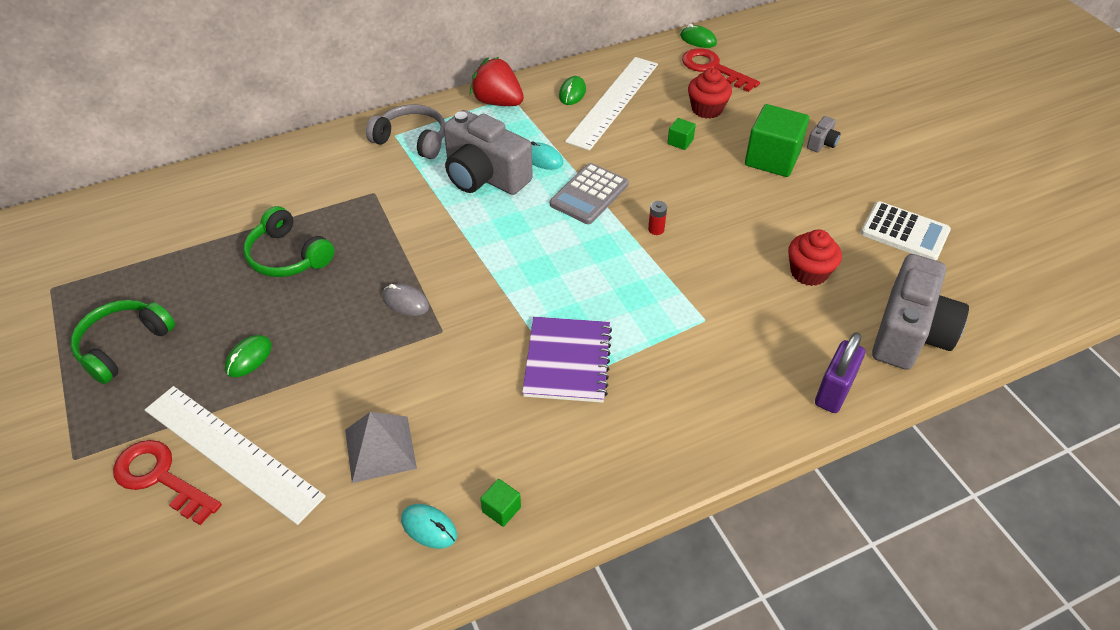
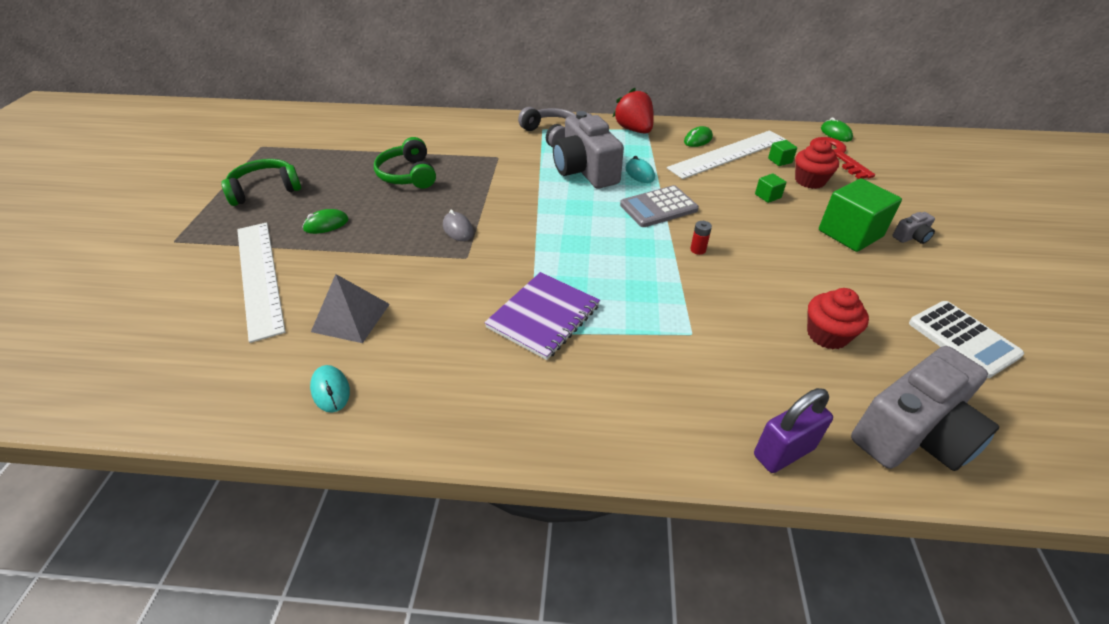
camera: 30 degrees right, 5 degrees down
(160, 478) = (204, 273): red key -> none
(501, 509) = (395, 404): green cube -> green cube (780, 160)

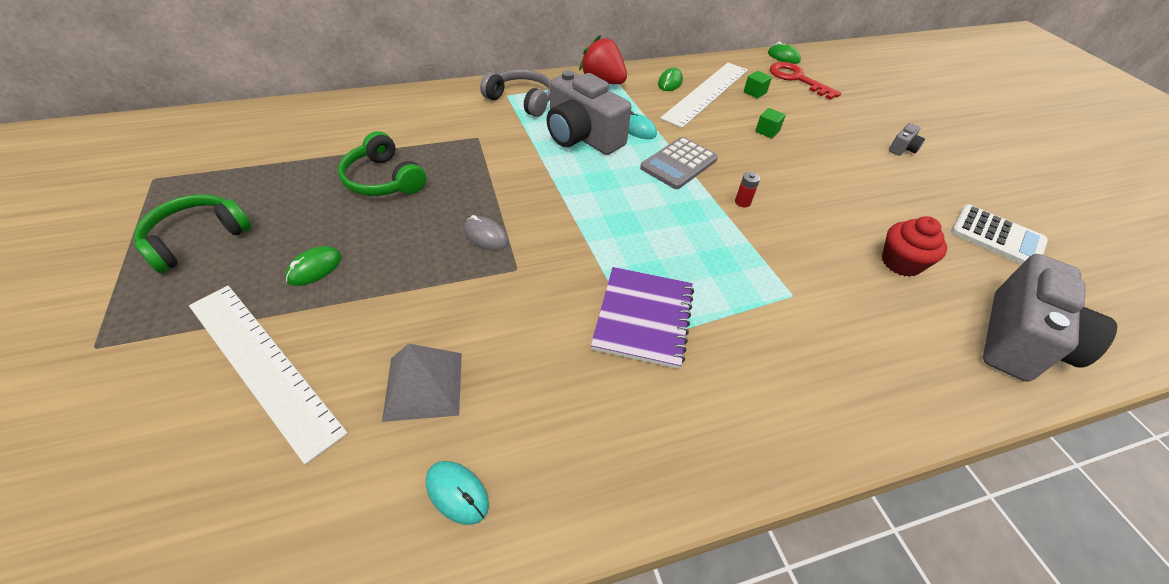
camera: 25 degrees left, 5 degrees up
(783, 452) = (942, 395): purple padlock -> none
(810, 181) = (792, 109): red cupcake -> none
(850, 233) = (855, 155): green cube -> none

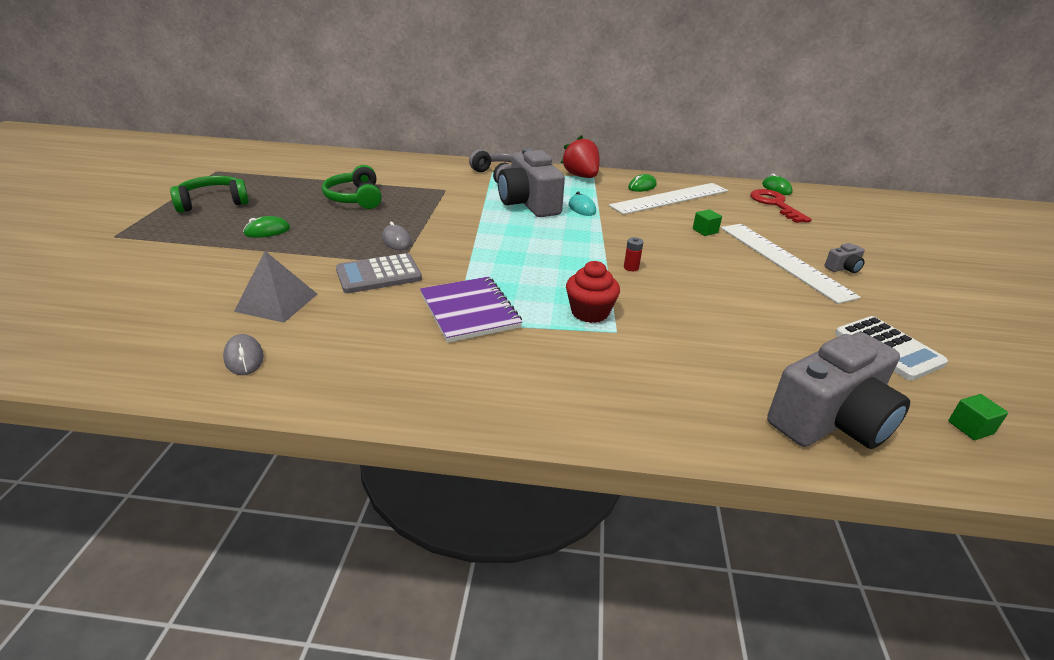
camera: 25 degrees right, 15 degrees down
(262, 365) = (192, 267): white ruler -> white ruler (783, 260)
(457, 493) = (244, 358): turquoise mouse -> grey mouse
(643, 318) = (470, 311): purple notebook -> purple notebook turned 60 degrees counterclockwise
(679, 164) = (596, 234): grey calculator -> grey calculator (378, 274)
(754, 92) = (720, 205): green cube -> green cube (970, 427)
(901, 263) = (752, 339): red cupcake -> red cupcake (590, 312)

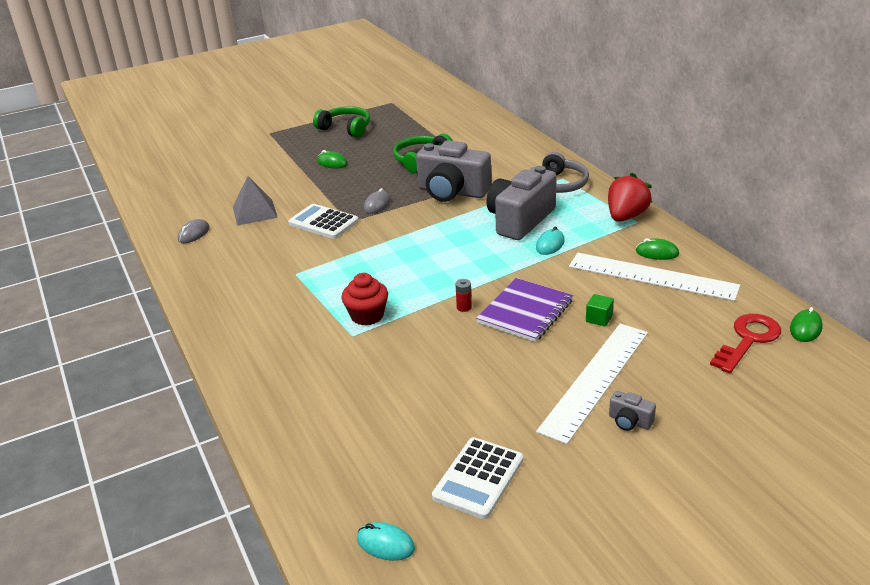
camera: 60 degrees right, 0 degrees up
(378, 274) = (323, 222): grey calculator -> white calculator
(470, 311) = (315, 272): purple notebook -> purple notebook (525, 312)
(831, 421) = (326, 465): grey camera -> grey camera (452, 192)
(970, 427) = (385, 544): green cube -> turquoise mouse

